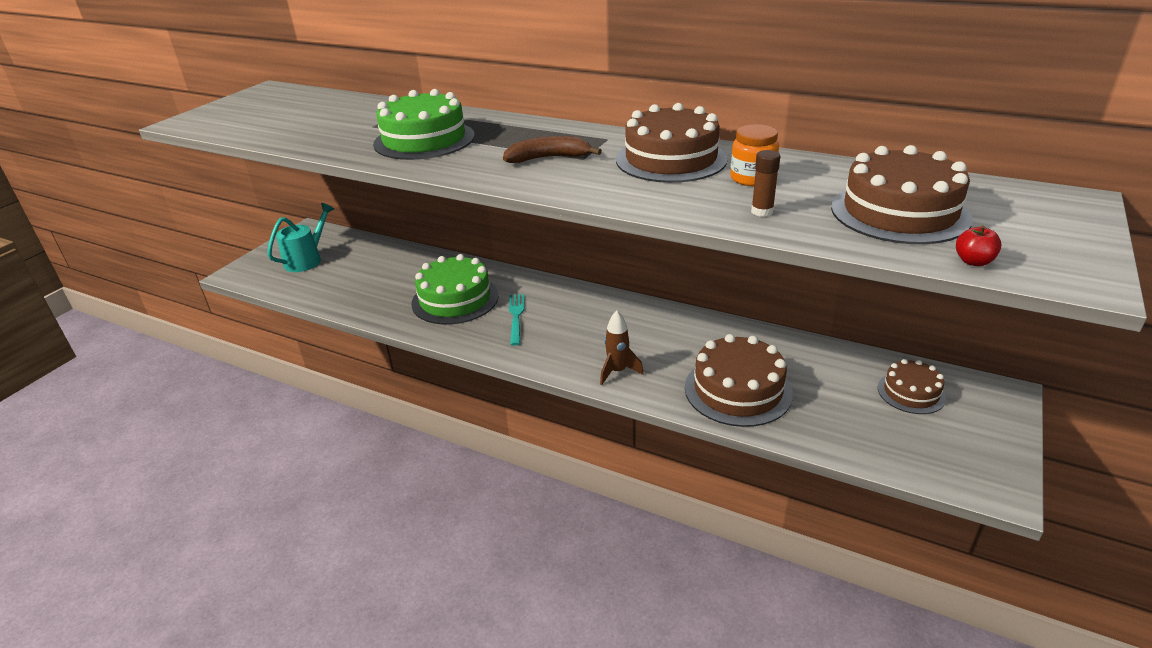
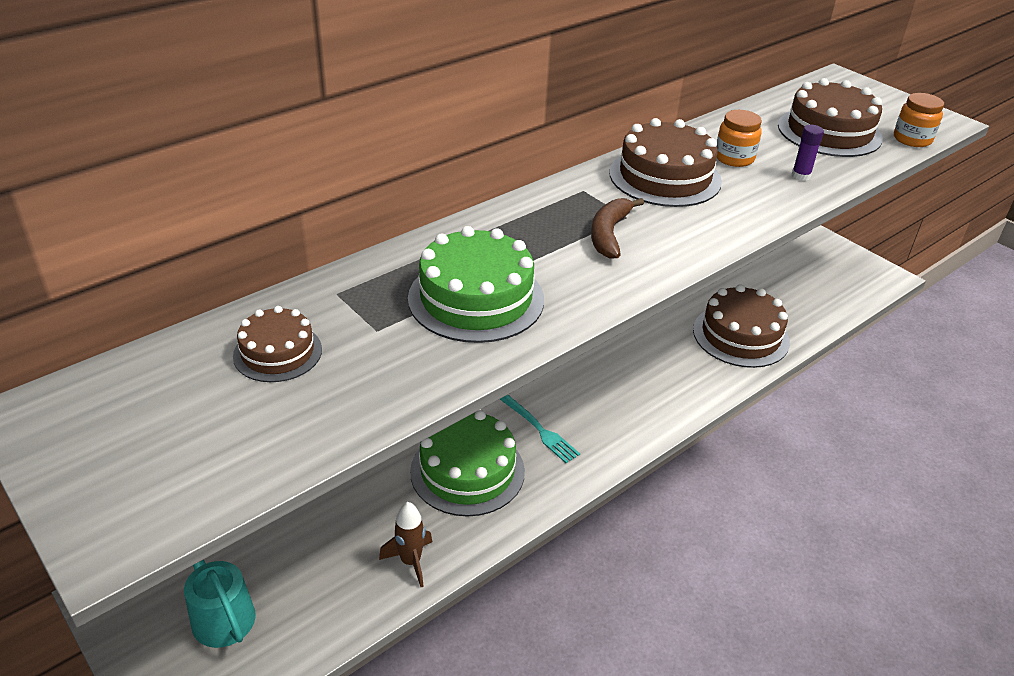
camera: 70 degrees left, 5 degrees up
(516, 316) = (541, 430): turquoise fork -> turquoise fork turned 150 degrees counterclockwise
(617, 371) = (681, 392): brown rocket -> brown rocket (410, 562)
(762, 211) = (800, 176): brown glue stick -> purple glue stick
(911, 392) = (780, 261): brown cake -> brown cake (277, 352)
(973, 261) = (912, 139): red apple -> orange jar

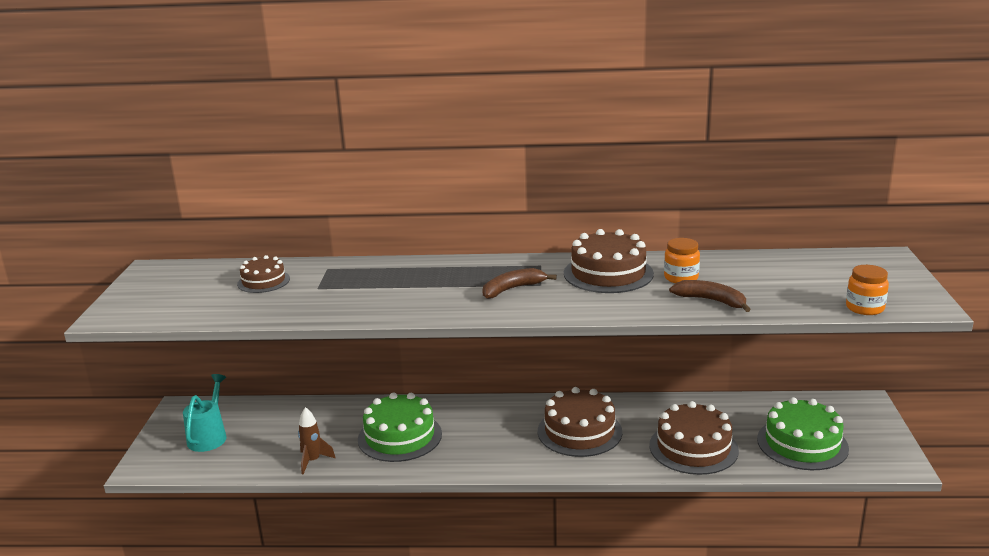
camera: 45 degrees right, 15 degrees down
(476, 298) = (385, 292): green cake -> green cake (802, 443)
(541, 430) = (469, 437): turquoise fork -> none
(800, 176) = (711, 301): purple glue stick -> brown banana
(829, 132) = (796, 284): brown cake -> brown cake (579, 431)

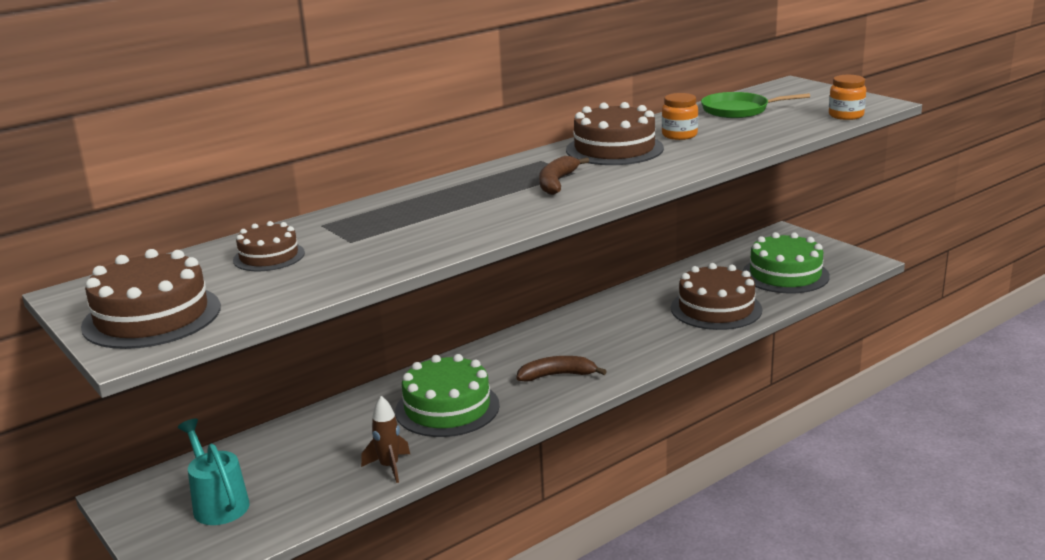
camera: 40 degrees left, 0 degrees up
(579, 431) = (608, 335): brown cake -> brown cake (152, 316)
(711, 301) = (736, 142): brown banana -> brown banana (557, 375)
(779, 269) = (738, 110): none -> green pan

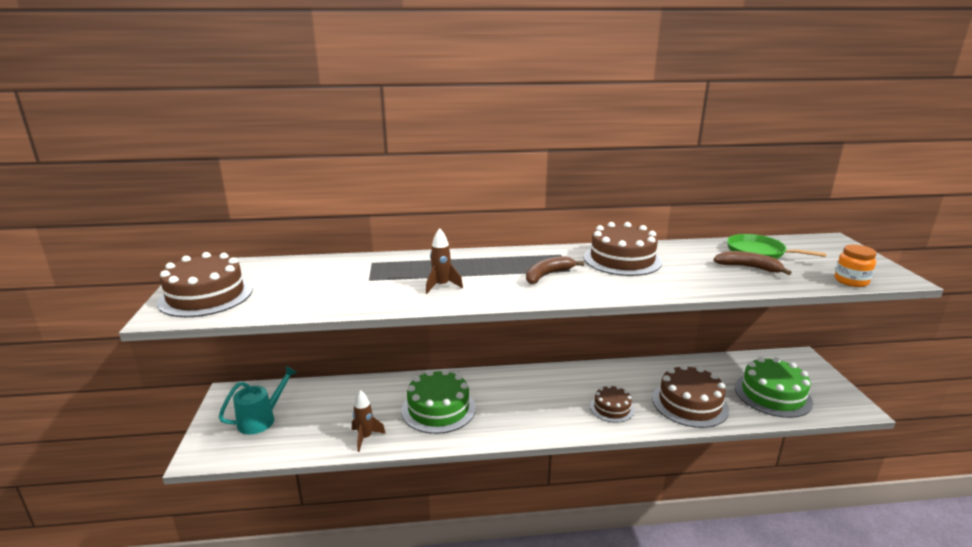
camera: 30 degrees right, 0 degrees up
(218, 503) = (261, 419): turquoise watering can -> turquoise watering can turned 45 degrees clockwise
(269, 256) = (315, 275): brown cake -> brown cake (612, 408)
(452, 223) = (441, 286): none -> brown rocket
(557, 375) = (527, 413): brown banana -> brown banana (748, 267)
(679, 135) = (685, 261): orange jar -> none

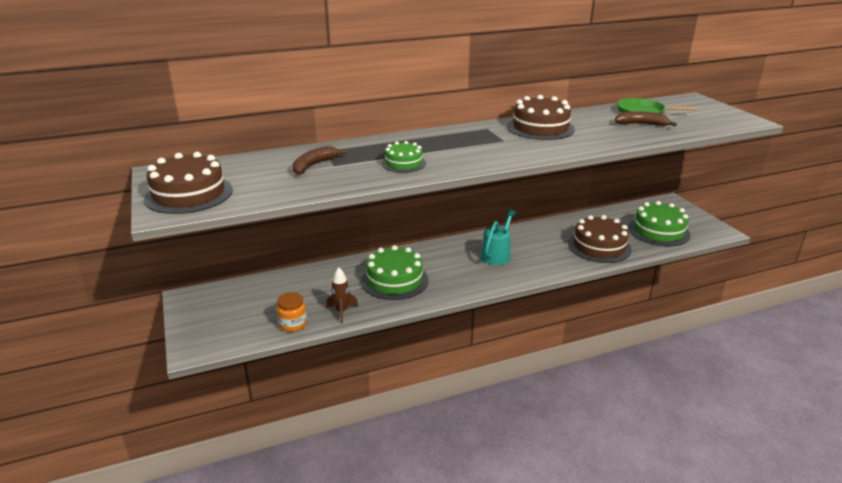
camera: 15 degrees left, 5 degrees up
(261, 419) = (234, 313): turquoise watering can -> turquoise watering can (497, 254)
(441, 286) = (403, 163): brown rocket -> green cake
(548, 275) = (488, 145): brown banana -> brown banana (314, 165)
(612, 408) = (540, 258): brown cake -> none
(851, 281) = (719, 127): orange jar -> orange jar (293, 324)

